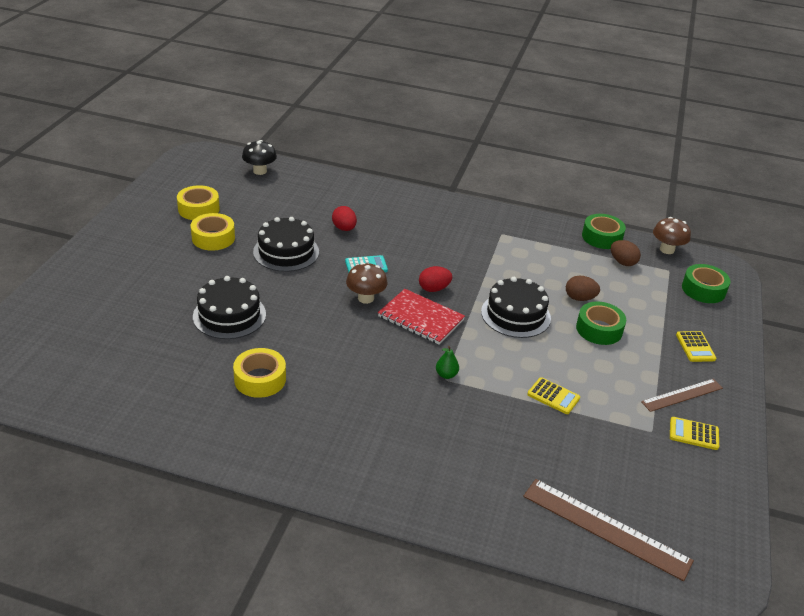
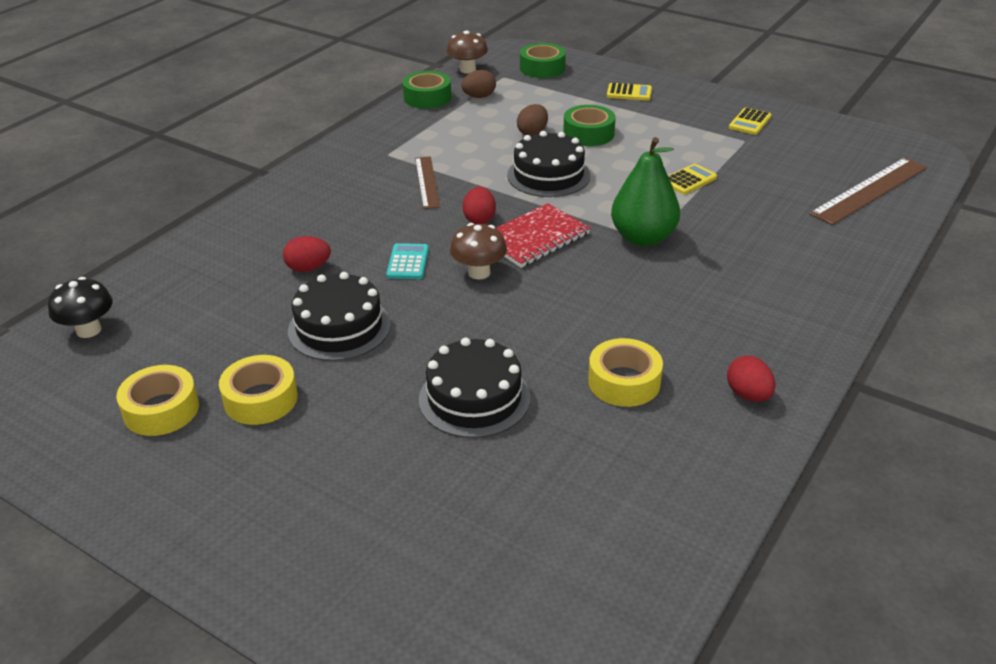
camera: 70 degrees left, 0 degrees up
(259, 444) = (748, 395): none -> red egg
(446, 375) = (643, 238): green pear -> green pear, size x2.39
(682, 395) = (696, 115): brown ruler -> brown ruler (427, 182)

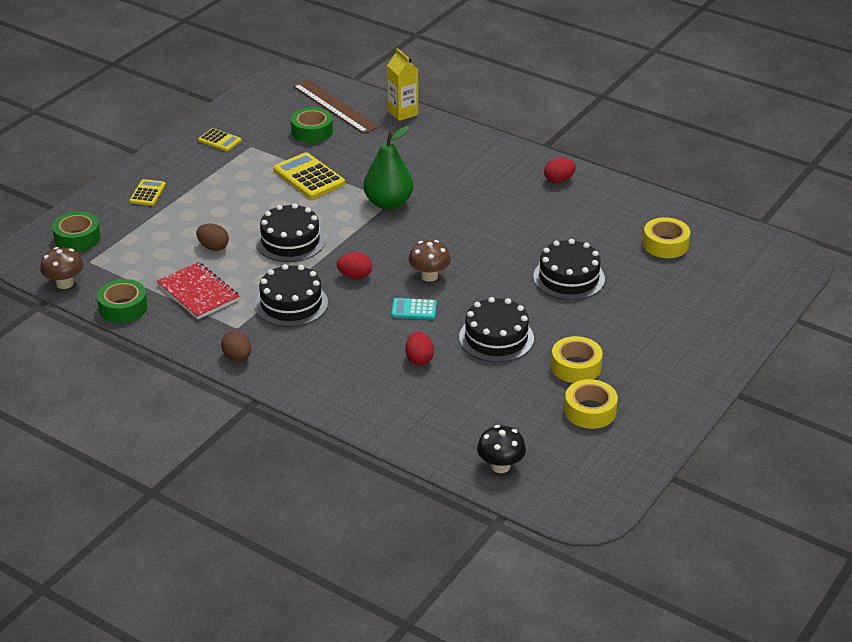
camera: 90 degrees left, 0 degrees up
(427, 182) = (291, 304): brown ruler -> black cake
(479, 97) = (130, 276): brown egg -> brown egg (237, 357)
(535, 238) = (384, 250): red notebook -> red notebook (198, 293)
(588, 133) = (221, 218): green tape -> green tape (312, 131)
(624, 382) = (549, 221): yellow tape -> yellow tape (665, 244)
(689, 180) = (309, 177): yellow calculator -> yellow calculator, size x1.73
(882, 243) = (403, 113): none -> yellow carton

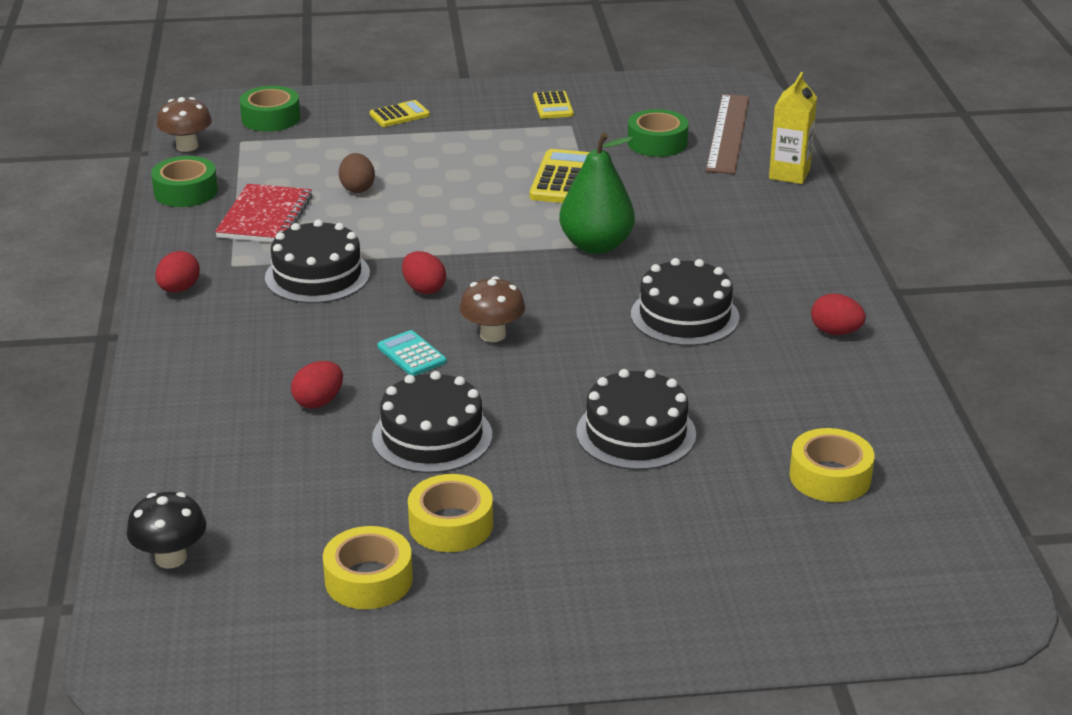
camera: 50 degrees right, 5 degrees down
(237, 357) = (179, 289): brown egg -> red egg
(290, 241) = (432, 223): black cake -> black cake (684, 316)

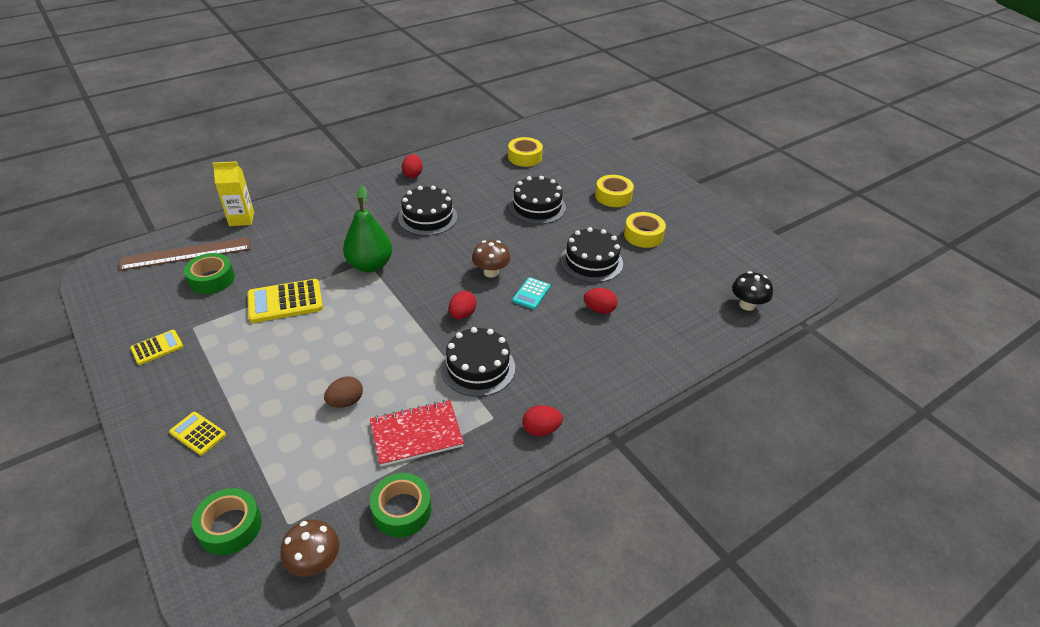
camera: 120 degrees left, 10 degrees up
(368, 579) = (696, 244): yellow tape -> yellow tape (613, 196)

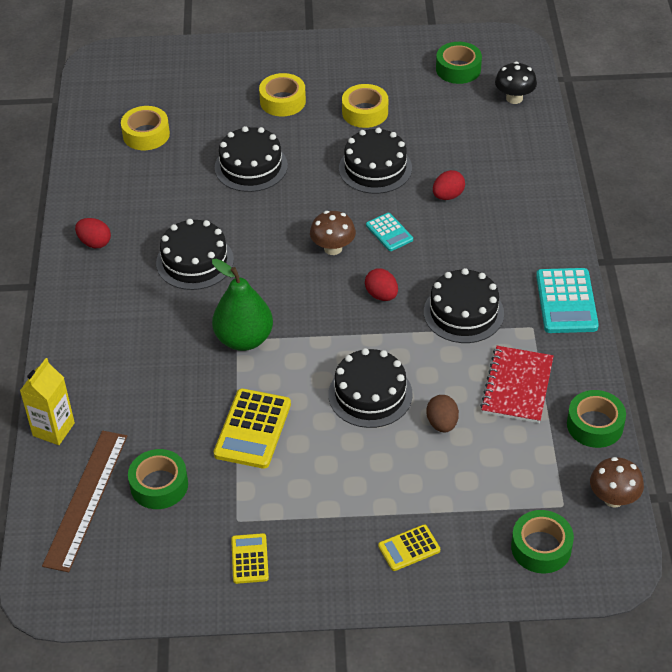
camera: 55 degrees left, 5 degrees up
(354, 348) = (370, 394): none -> black cake
(541, 429) = (566, 301): red egg -> turquoise calculator
(742, 263) = (458, 69): none -> green tape

